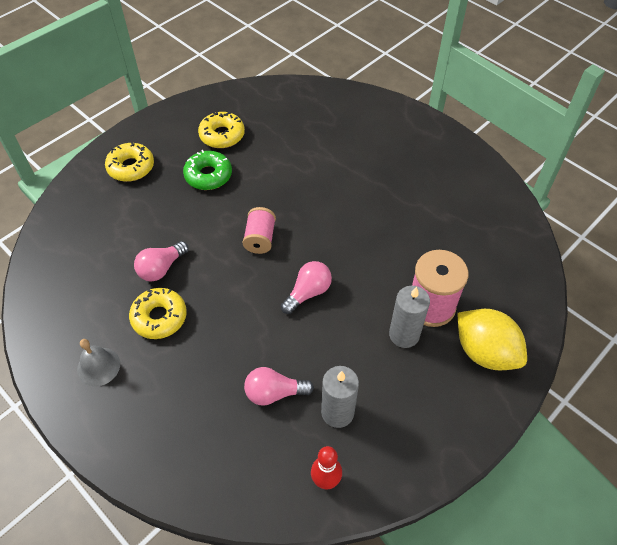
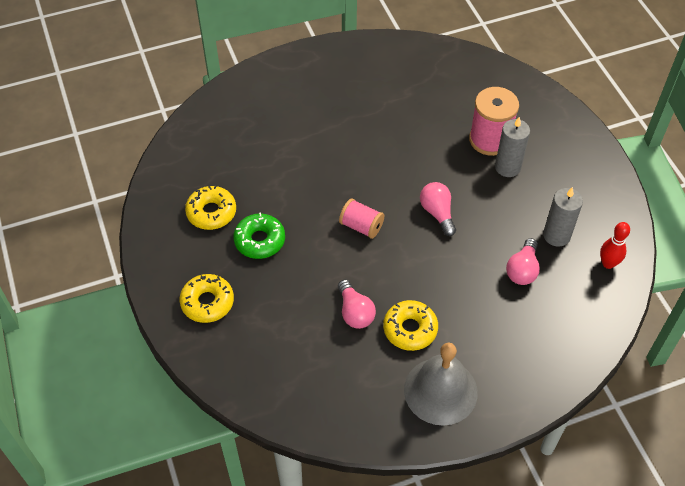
camera: 65 degrees left, 0 degrees up
(98, 366) = (440, 391): grey bell -> grey bell, size x1.79
(485, 352) = (544, 126): yellow lemon -> none

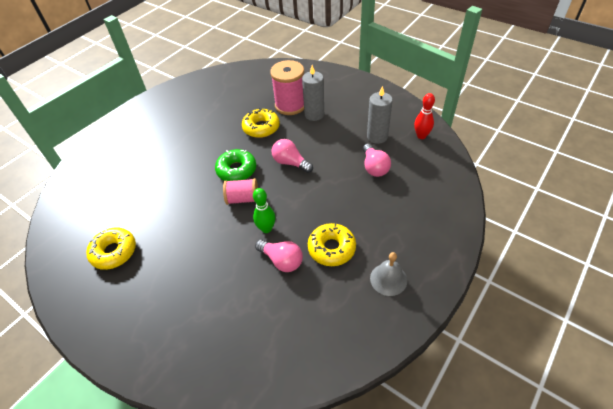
camera: 30 degrees left, 5 degrees down
(207, 302) = (152, 325): yellow donut -> yellow donut (261, 127)
(259, 240) = (169, 251): green donut -> green donut (236, 170)
(362, 272) = (266, 229): none -> green bowling pin
(440, 391) = (388, 279): grey bell -> grey bell, size x0.56

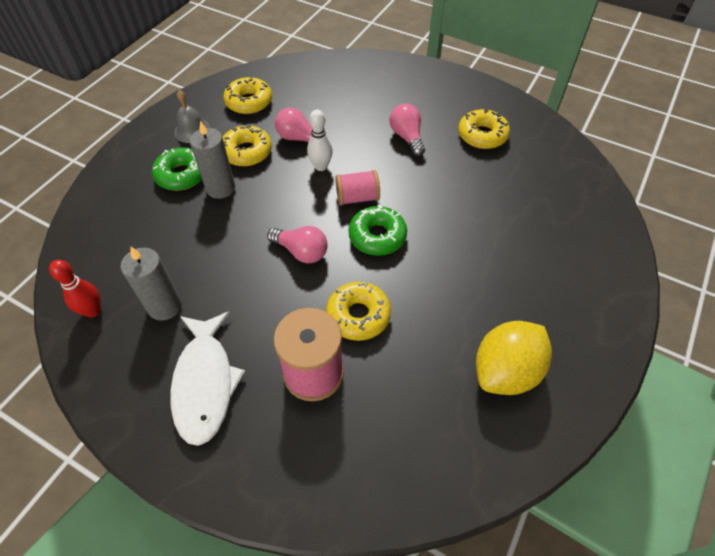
camera: 170 degrees right, 5 degrees up
(193, 103) = (506, 371): none -> yellow lemon
(266, 229) = (321, 166): green bowling pin -> white bowling pin
(314, 114) = (267, 351): grey candle -> grey candle (220, 188)
(332, 316) = (249, 102): none -> yellow donut
(347, 103) = (205, 383): none -> white fish
(374, 167) = (181, 251): pink light bulb -> pink light bulb (407, 137)
(387, 228) = (182, 175): none -> green donut

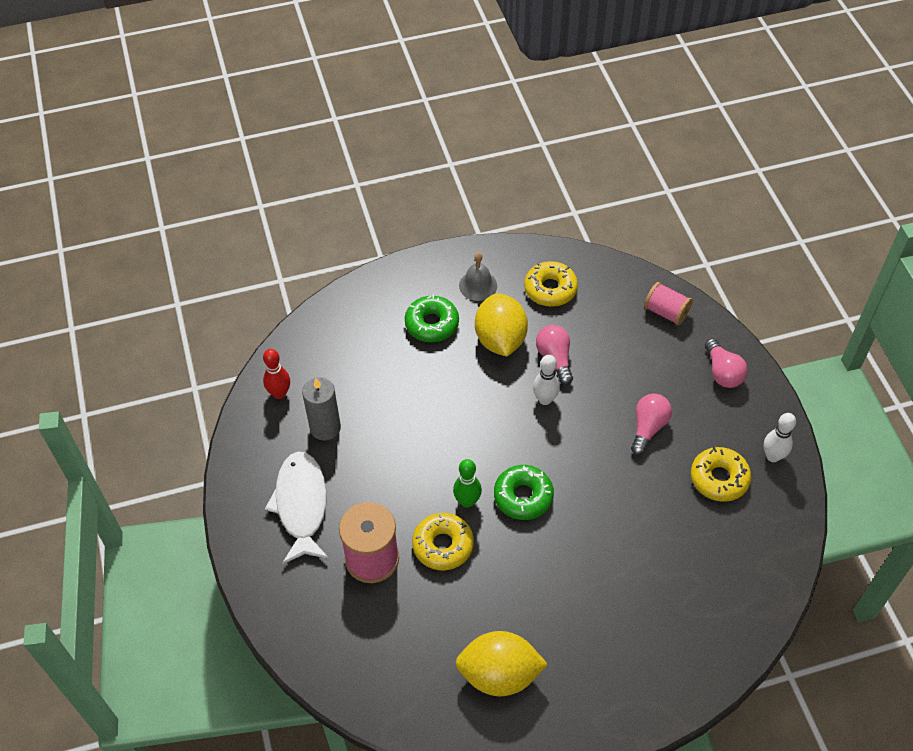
camera: 45 degrees right, 0 degrees up
(205, 383) = (301, 505): white fish -> white fish turned 135 degrees clockwise
(220, 188) = (449, 359): grey candle -> none
(247, 152) = (500, 340): yellow donut -> yellow lemon
(301, 252) = (454, 462): pink light bulb -> pink light bulb (722, 372)
(341, 270) = (467, 501): none -> green bowling pin
(357, 198) = (543, 451): pink spool -> pink spool (666, 312)
(495, 103) = (773, 456): none -> white bowling pin

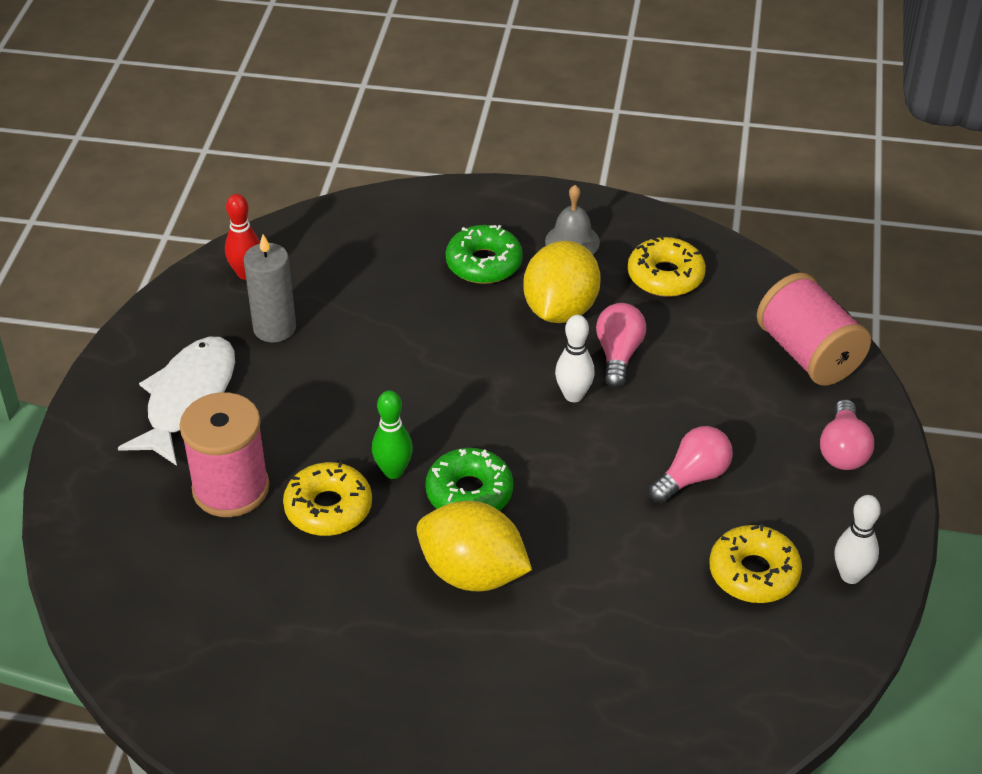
camera: 25 degrees right, 10 degrees down
(499, 674) = (298, 682): yellow lemon -> yellow lemon (472, 573)
(666, 312) = (808, 354): pink spool -> pink spool, size x1.61

